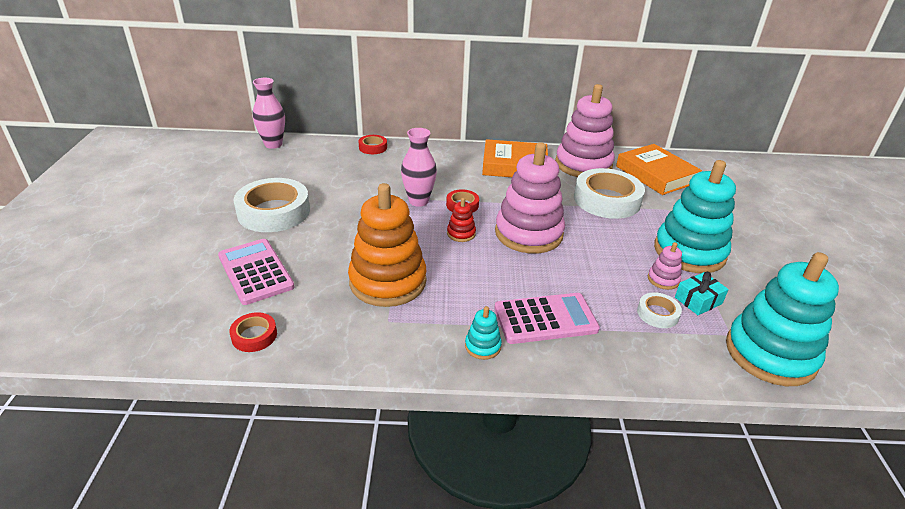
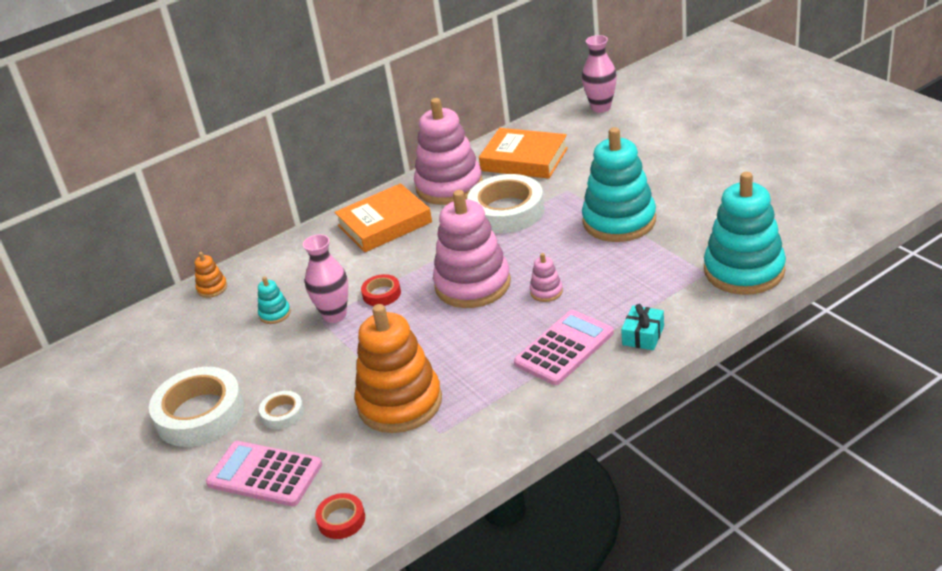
camera: 30 degrees left, 0 degrees up
(273, 144) = (91, 350): pink vase -> pink vase (601, 107)
(373, 147) = (212, 288): red tape -> orange stacking toy
(461, 234) = (413, 321): red stacking toy -> none
(482, 346) = (539, 400): turquoise stacking toy -> turquoise stacking toy (275, 314)
(657, 314) = (642, 289): white tape -> white tape (282, 413)
(663, 279) = (621, 258): pink stacking toy -> pink stacking toy (546, 292)
(698, 300) = (662, 260): turquoise gift -> turquoise gift (643, 335)

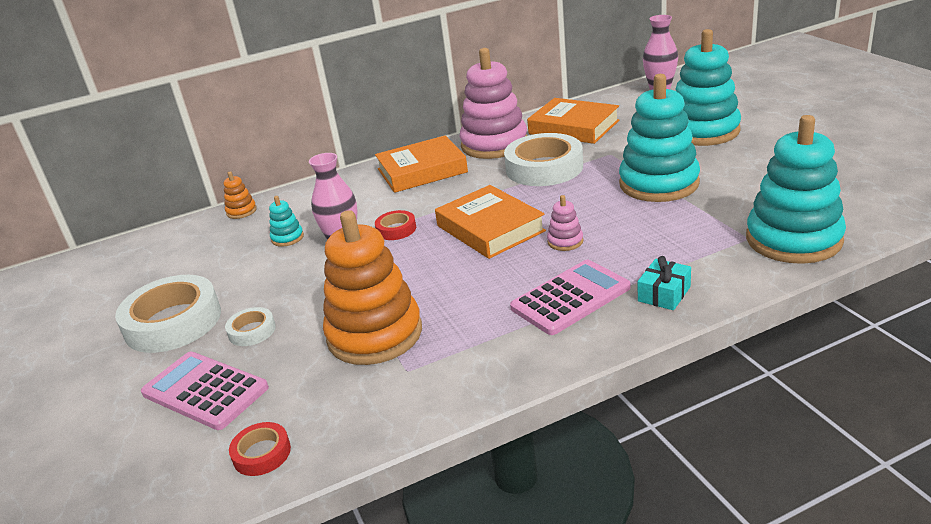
camera: 10 degrees right, 5 degrees down
(473, 284) = (490, 228): pink stacking toy -> orange book
(650, 156) = (703, 131): none -> turquoise stacking toy

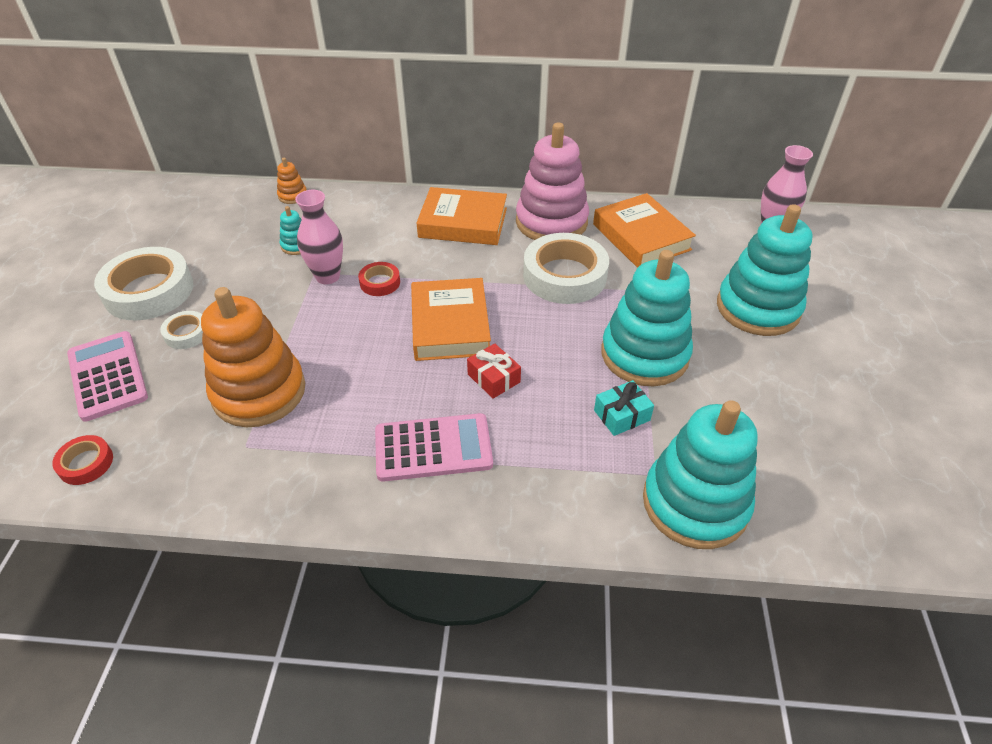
camera: 25 degrees right, 15 degrees up
(565, 241) = (493, 378): pink stacking toy -> red gift
(664, 294) = (511, 494): turquoise gift -> turquoise gift (621, 415)

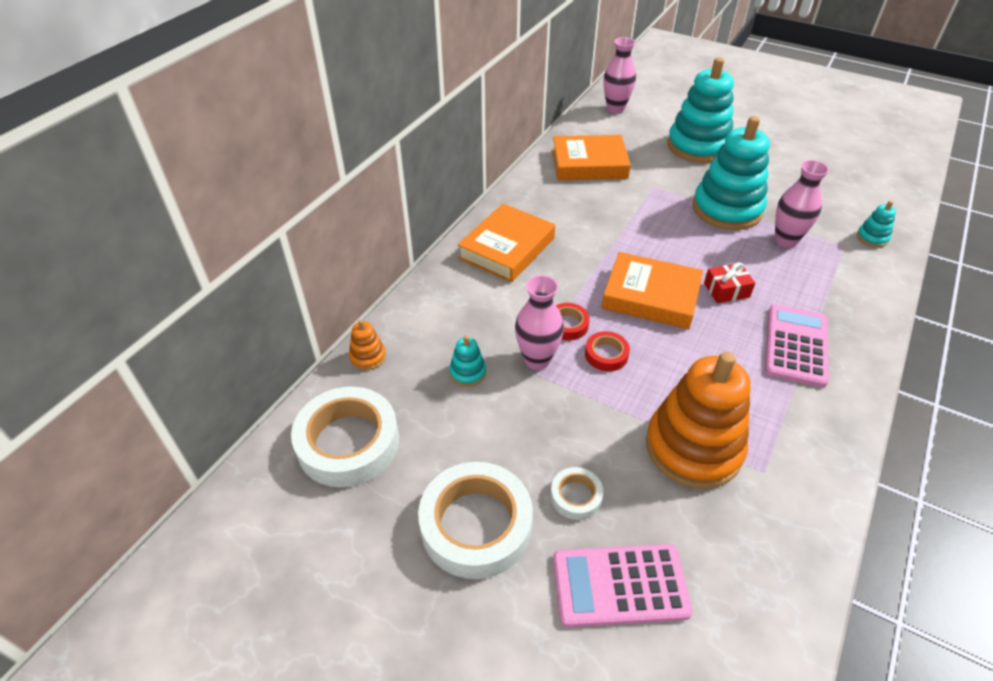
camera: 65 degrees left, 0 degrees up
(86, 463) = (757, 619): red tape -> red tape (606, 354)
(551, 222) = (540, 199): pink stacking toy -> none
(564, 276) = (617, 216): white tape -> white tape (348, 442)
(621, 415) = (785, 240): turquoise gift -> pink vase
(695, 503) = (872, 237): turquoise stacking toy -> turquoise stacking toy, size x0.42

